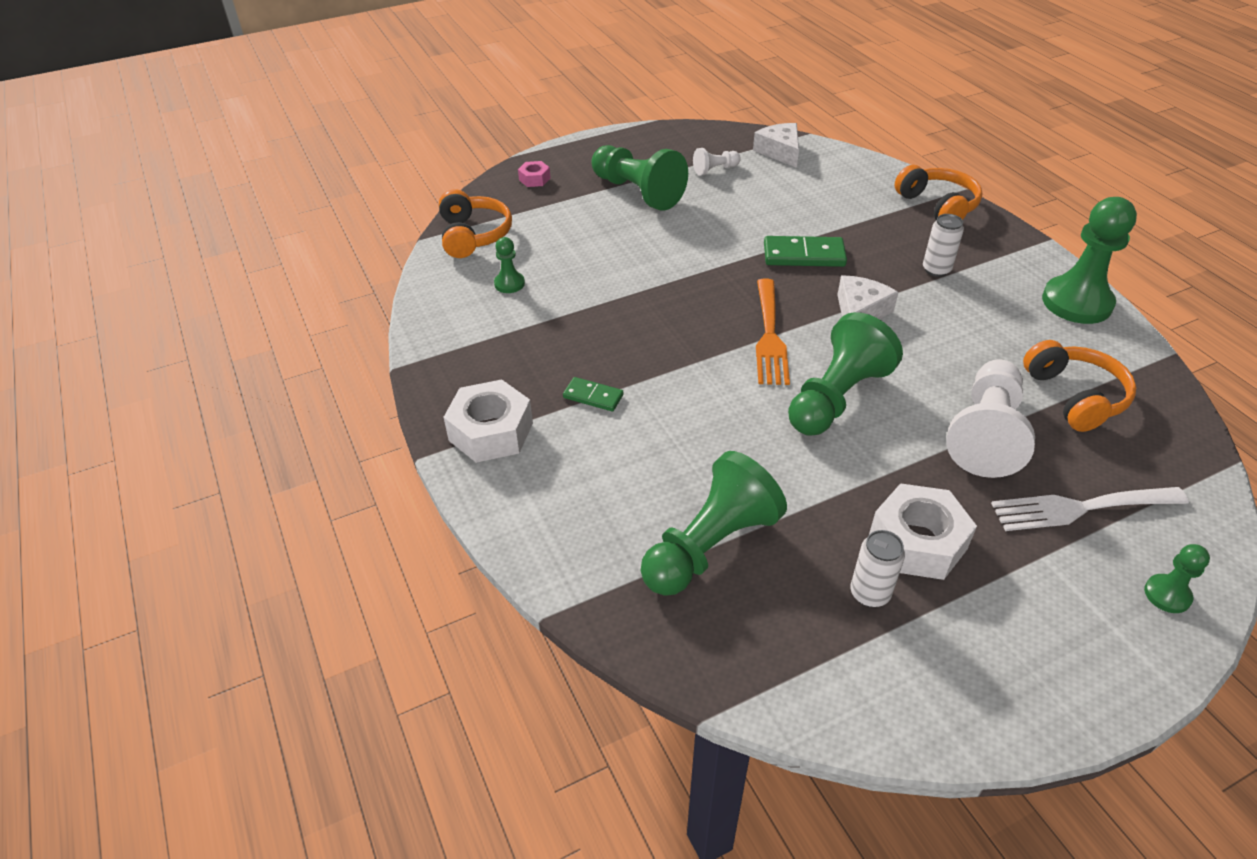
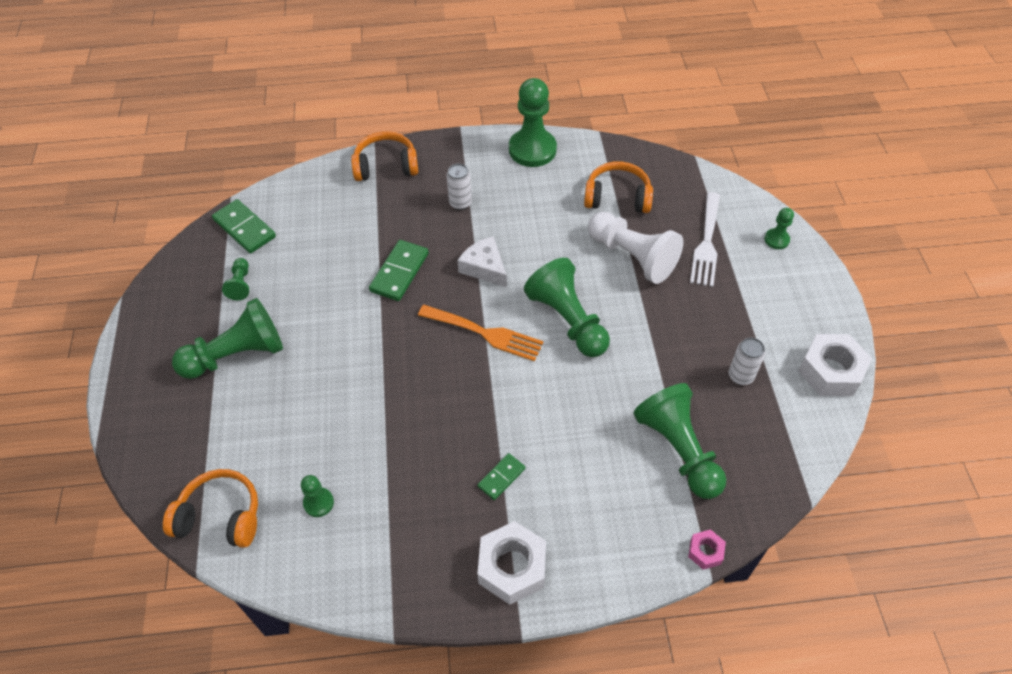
camera: 70 degrees left, 10 degrees up
(534, 179) = (155, 435): pink nut -> pink nut (705, 552)
(715, 170) = (240, 284): white pawn -> green pawn
(780, 151) = (244, 228): white cheese -> green domino
(917, 542) = (708, 333): white nut -> white nut (830, 371)

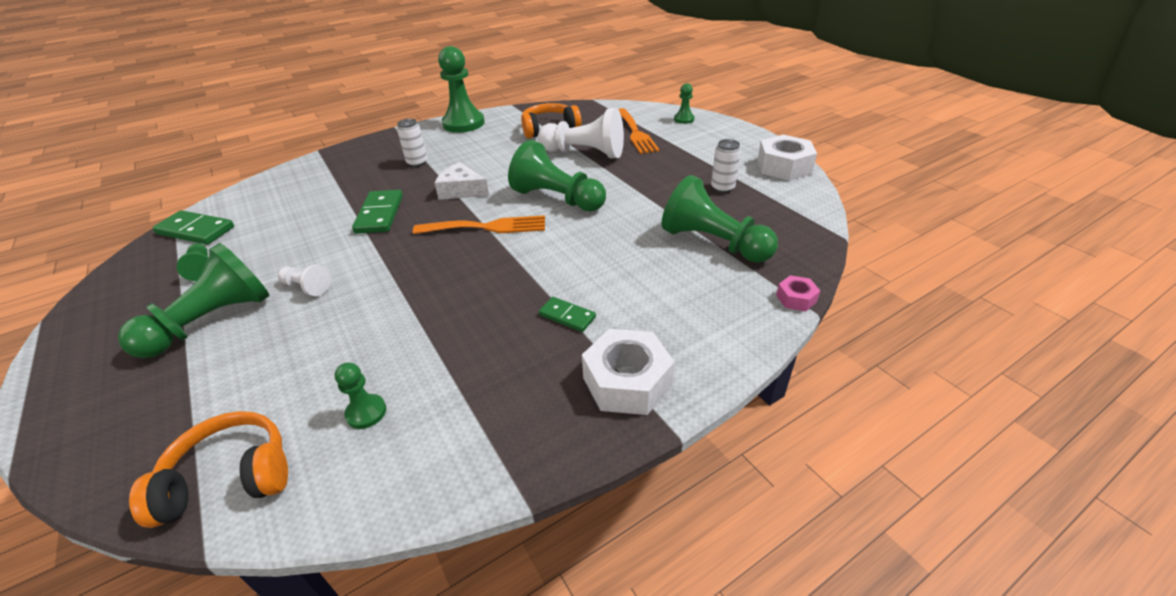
camera: 25 degrees left, 15 degrees down
(313, 346) = (307, 287): none -> white pawn
(386, 166) = (335, 160): orange headphones -> none
(501, 477) = (567, 316): green domino -> green domino turned 75 degrees counterclockwise
(706, 243) = (635, 133): white fork -> orange fork

